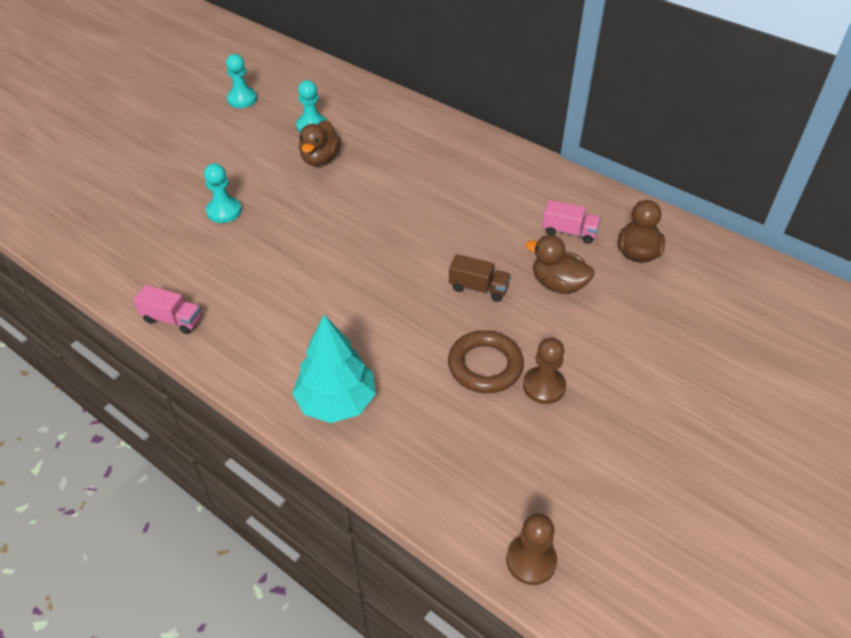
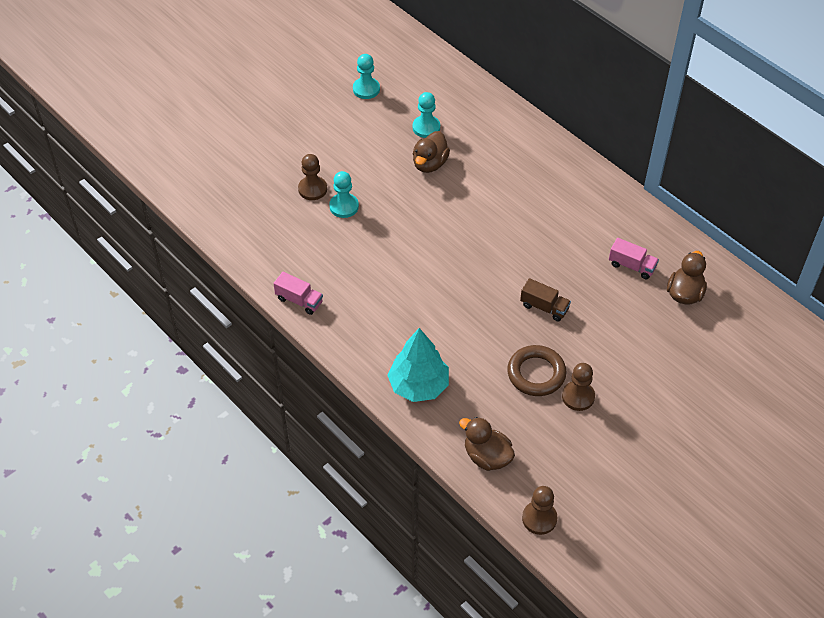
camera: 10 degrees right, 5 degrees up
(185, 198) = (312, 189): none -> brown pawn
(558, 284) = (610, 313): brown duck -> brown duck (487, 456)

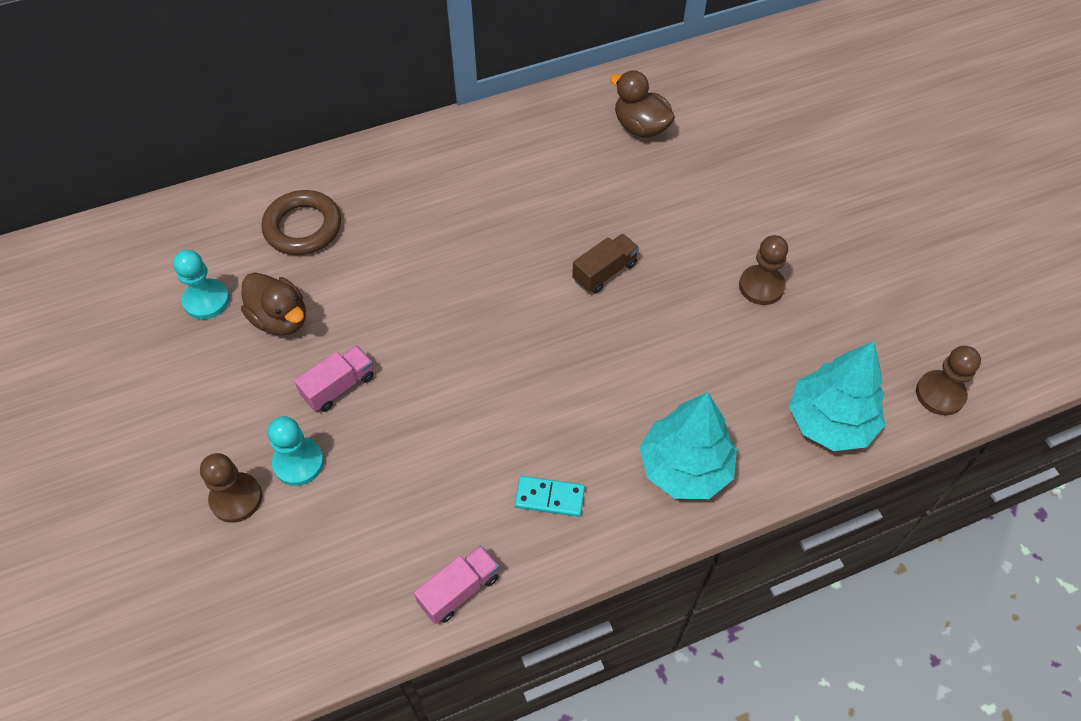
camera: 70 degrees left, 5 degrees up
(366, 89) = (73, 354): turquoise pawn -> none
(370, 324) = (549, 497): none -> turquoise domino
(487, 456) = (829, 421): brown duck -> turquoise tree
(536, 373) = (710, 318): brown ring -> brown ring (303, 227)
(632, 266) = (576, 160): pink truck -> pink truck (339, 386)

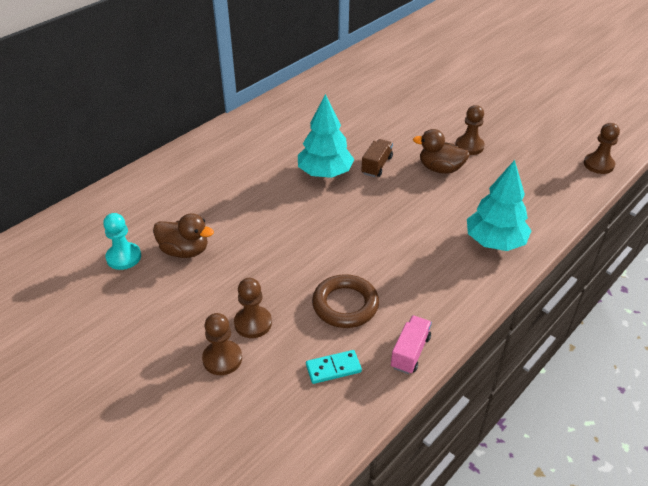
camera: 25 degrees left, 15 degrees down
(298, 462) = (253, 323): turquoise pawn -> brown pawn
(303, 227) = (166, 199): brown ring -> brown ring (345, 305)
(339, 386) = (251, 273): pink truck -> none
(549, 497) = (429, 284): turquoise domino -> turquoise domino (333, 368)
(640, 127) = (346, 95): brown duck -> brown duck (440, 169)
(829, 421) = (554, 194): turquoise tree -> turquoise tree (325, 173)

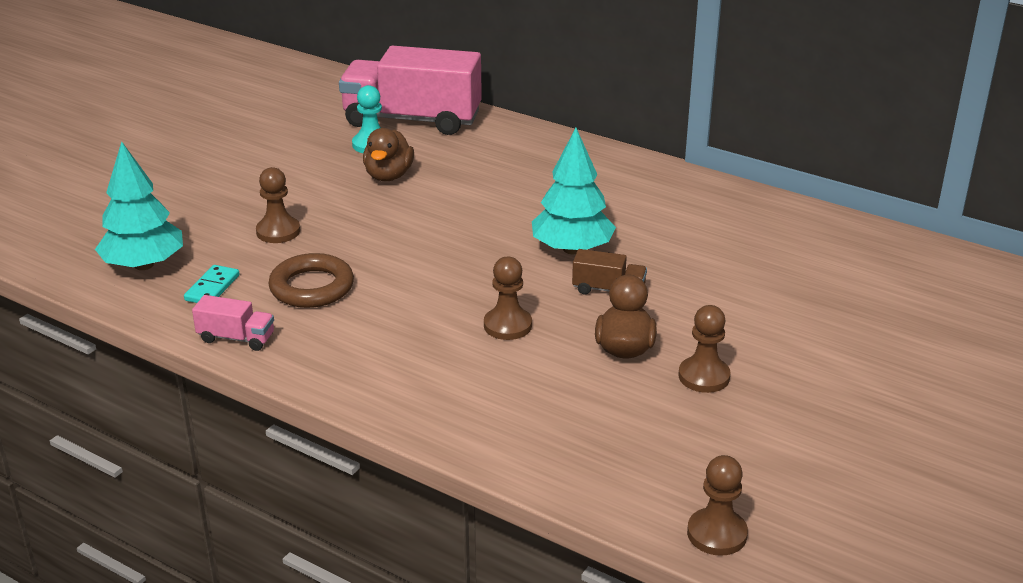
camera: 80 degrees right, 10 degrees down
(91, 230) = (412, 120): none -> pink truck
(222, 359) = (226, 221): brown pawn -> brown pawn (507, 325)
(333, 368) = (212, 288): turquoise domino -> turquoise domino turned 45 degrees clockwise
(494, 242) = (456, 404): turquoise tree -> turquoise tree (144, 265)

